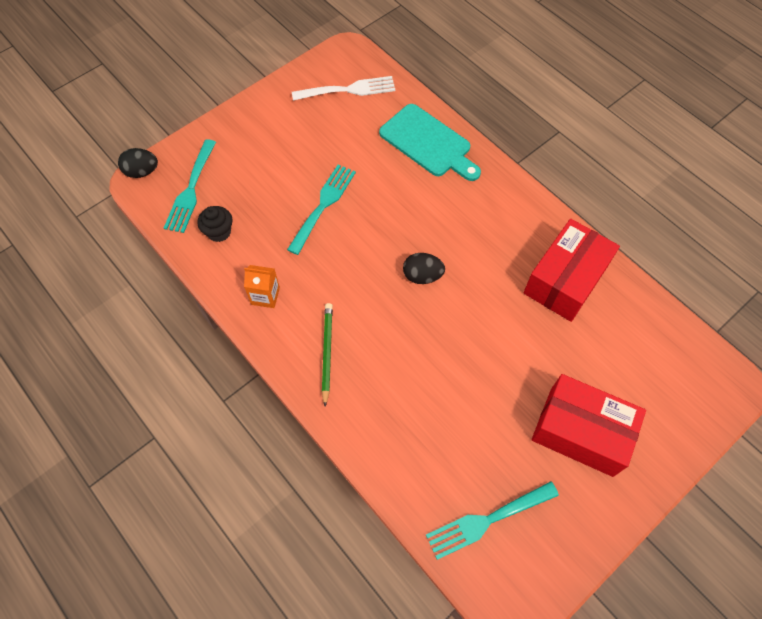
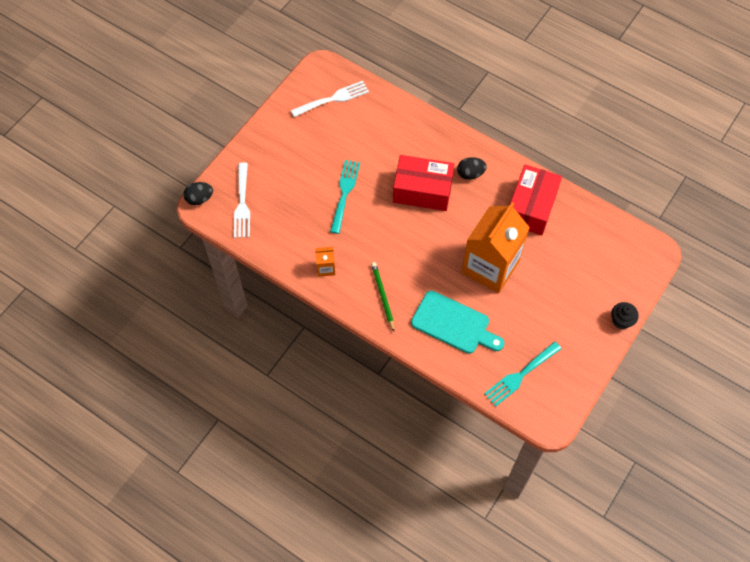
camera: 15 degrees left, 0 degrees up
(191, 190) = (242, 204): turquoise fork -> white fork
(219, 232) = (275, 230): black cupcake -> black cupcake (621, 321)
(422, 276) = (431, 228): black egg -> black egg (470, 174)
(428, 143) = (406, 128): turquoise cutting board -> turquoise cutting board (454, 324)
(487, 348) = (490, 267): none -> orange carton
(581, 431) = (566, 306): red box -> red box (422, 190)

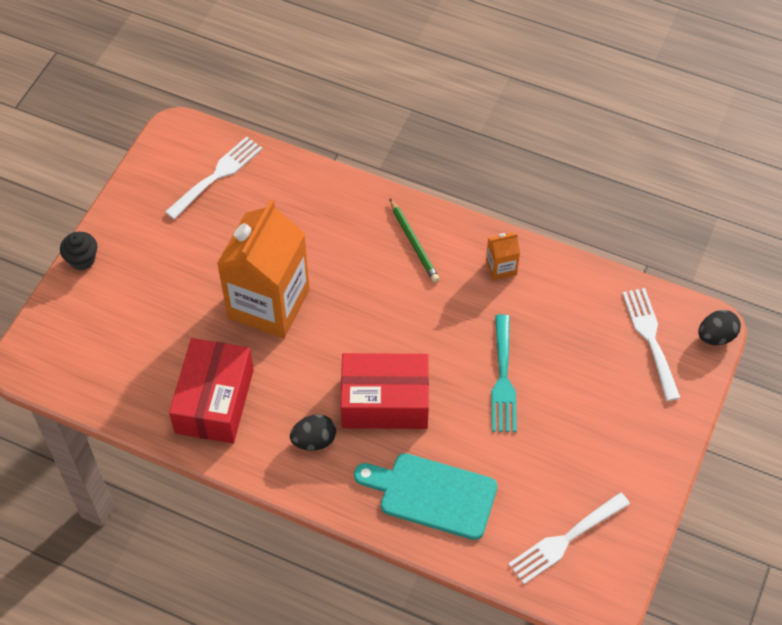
camera: 170 degrees right, 5 degrees down
(454, 324) = (311, 222): turquoise cutting board -> turquoise cutting board (432, 494)
(520, 375) = (217, 175): turquoise fork -> white fork

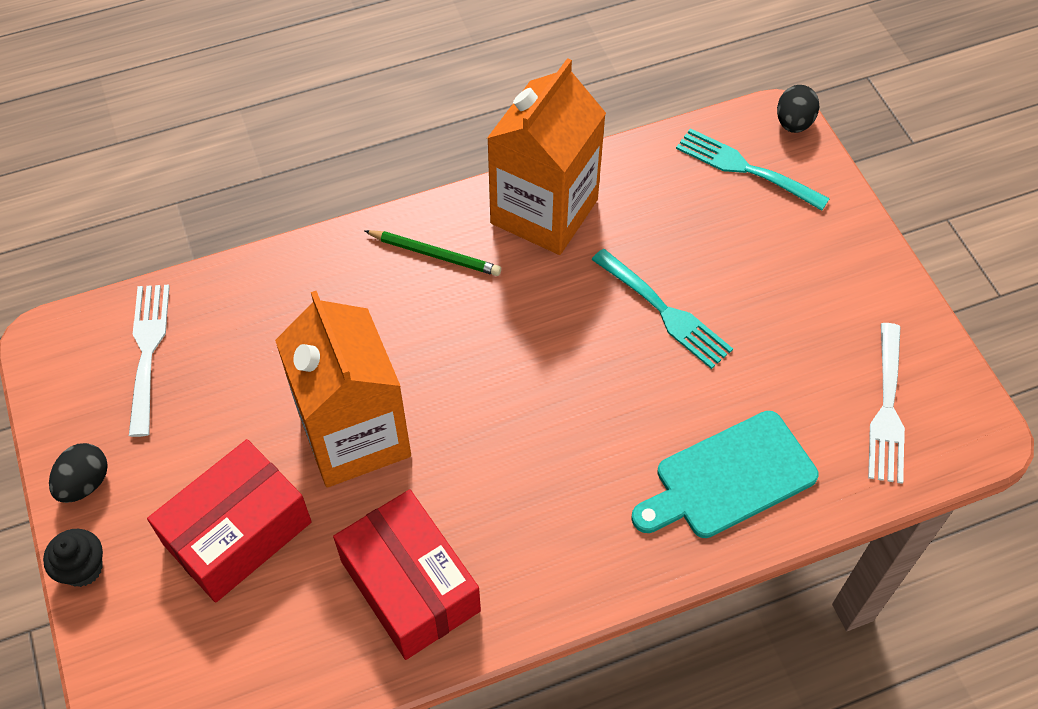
camera: 45 degrees left, 0 degrees up
(314, 440) = (559, 531): black egg -> black egg (85, 483)
(385, 401) = (582, 429): red box -> red box (237, 533)
(501, 267) = (544, 211): orange carton -> orange carton, size x2.46
(650, 338) = (745, 168): white fork -> turquoise fork

